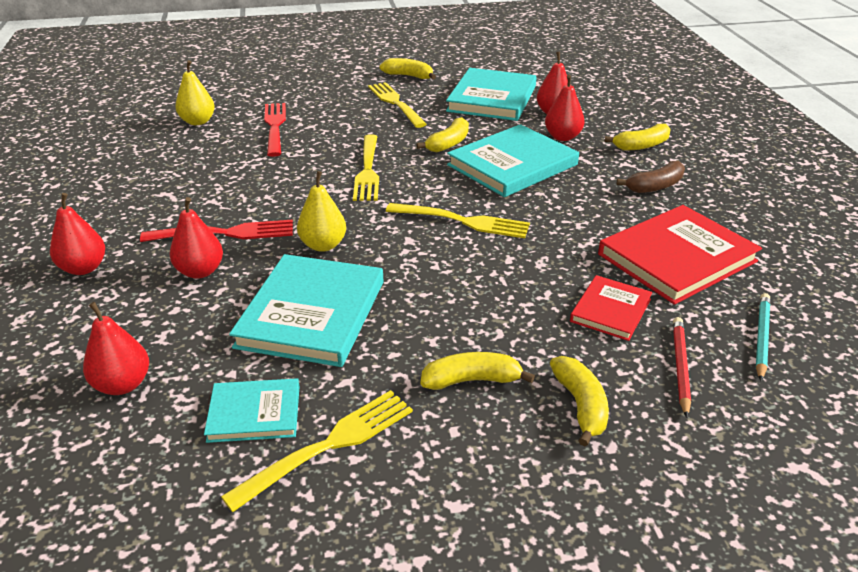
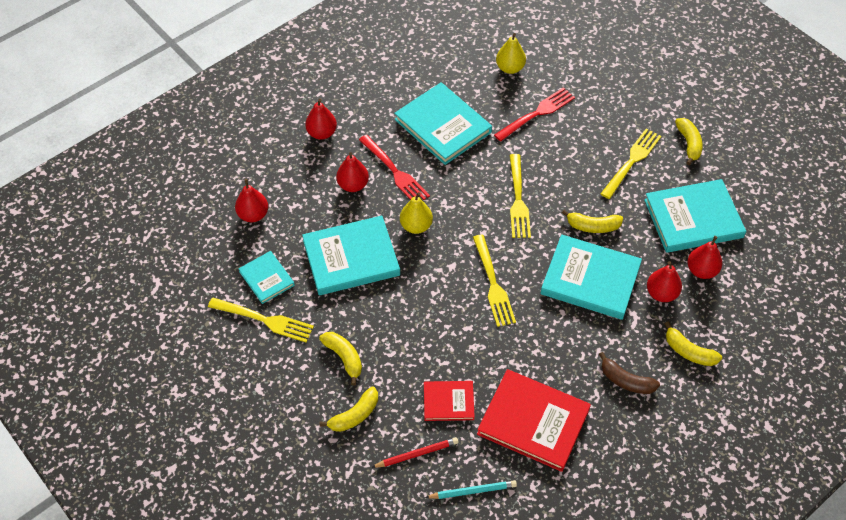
camera: 60 degrees right, 20 degrees up
(209, 181) = (443, 126): none -> turquoise book
(367, 170) = (518, 200): yellow fork -> yellow fork turned 60 degrees counterclockwise

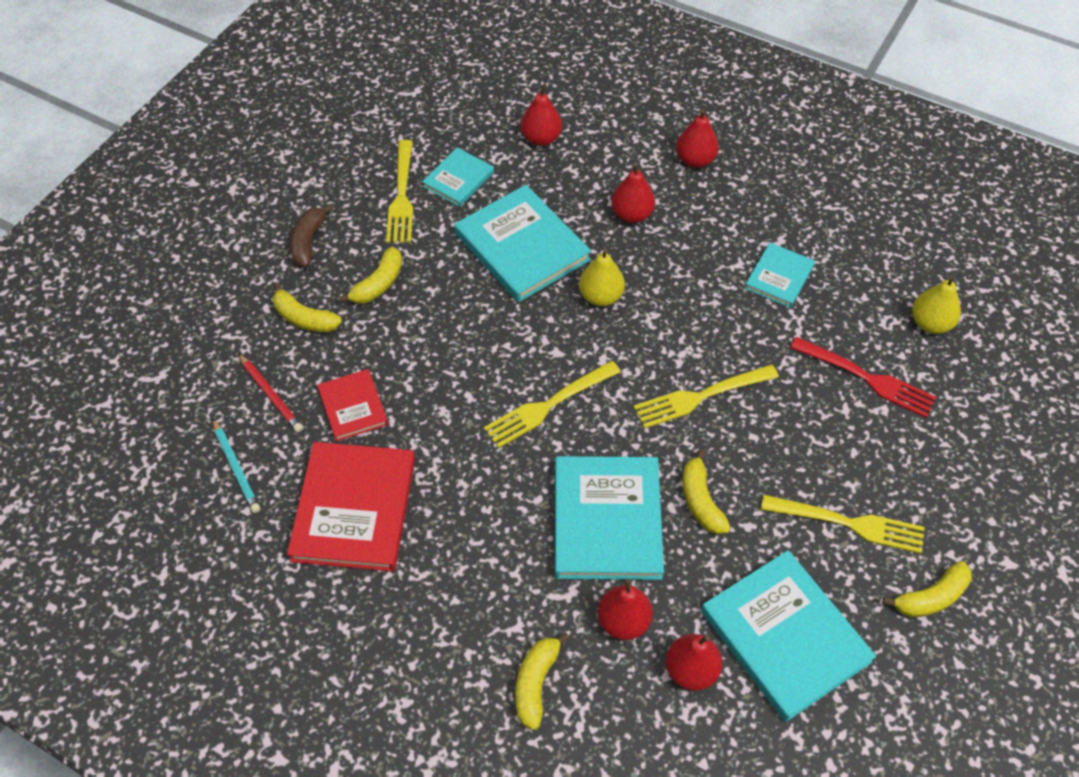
camera: 70 degrees right, 0 degrees up
(395, 172) = (675, 249): red fork -> none
(443, 126) = (779, 277): turquoise book -> turquoise book, size x0.55
(626, 381) = (455, 607): brown banana -> brown banana (308, 242)

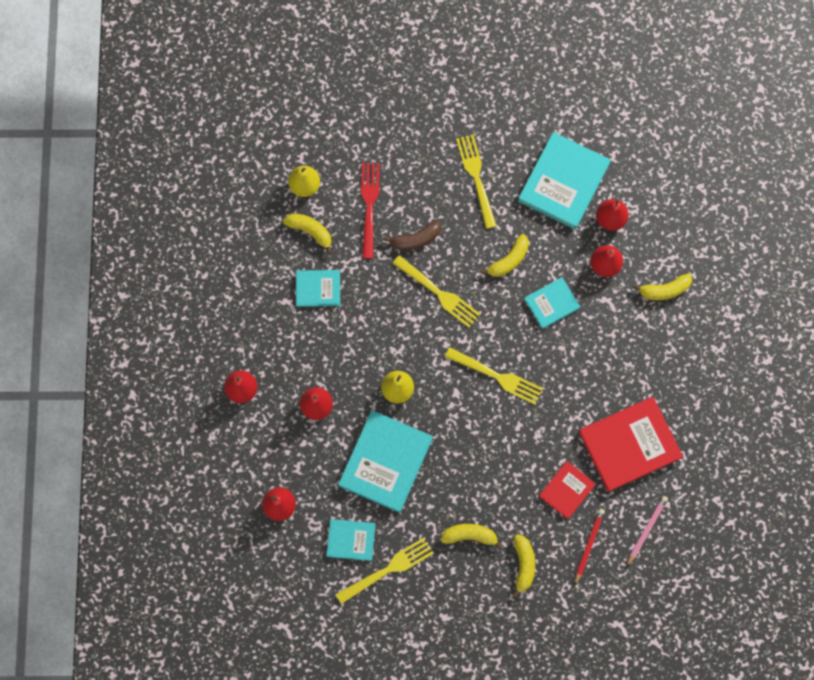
camera: 120 degrees left, 20 degrees up
(236, 468) = (646, 530): turquoise pencil -> pink pencil
(308, 242) = (463, 606): brown banana -> brown banana (415, 239)
(607, 520) = (552, 303): turquoise book -> turquoise book, size x0.55
(931, 597) = (497, 120): yellow banana -> yellow banana (310, 231)

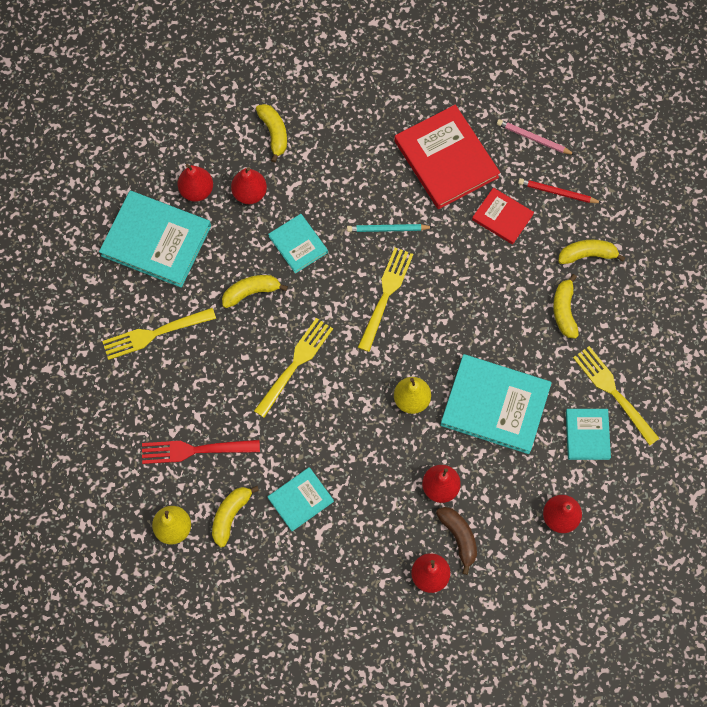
camera: 95 degrees left, 5 degrees down
(318, 289) = (300, 499): turquoise book -> turquoise book turned 60 degrees clockwise
(415, 239) = (233, 394): brown banana -> brown banana (459, 537)
(509, 260) = (251, 292): yellow banana -> yellow banana turned 60 degrees counterclockwise
(561, 384) = (387, 229): none -> turquoise pencil

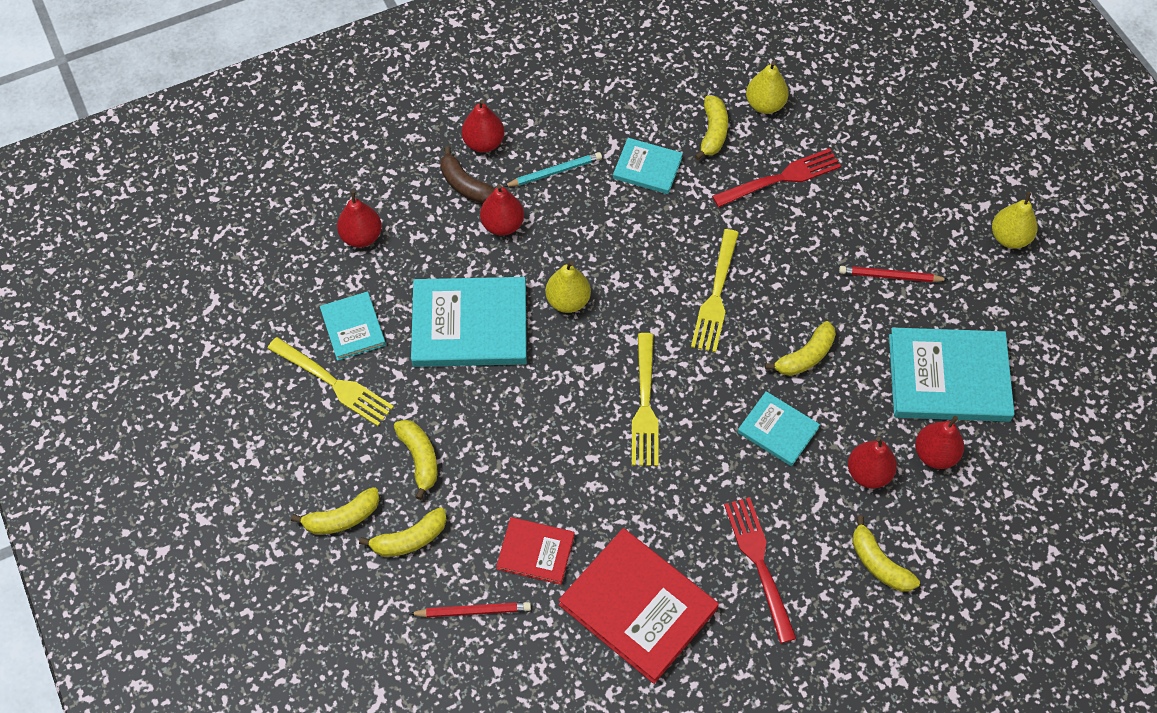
camera: 160 degrees right, 10 degrees down
(45, 334) = (1009, 237): none -> yellow pear
(154, 334) = (890, 276): yellow fork -> red pencil
(300, 499) = (647, 168): turquoise book -> turquoise book turned 75 degrees clockwise
(353, 160) = (759, 563): none -> red fork
(387, 229) = (676, 486): turquoise pencil -> turquoise pencil (555, 172)
(533, 139) = (529, 679): pink pencil -> none
(631, 286) = (342, 518): none -> yellow banana

